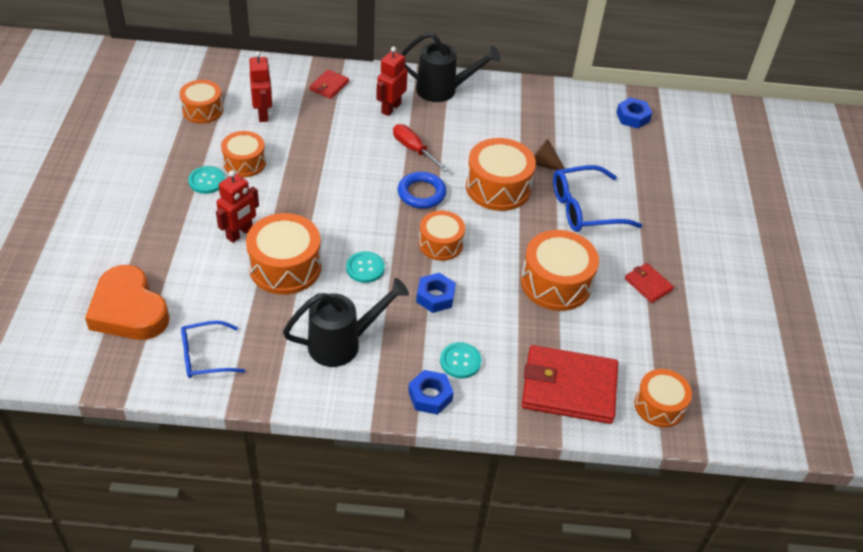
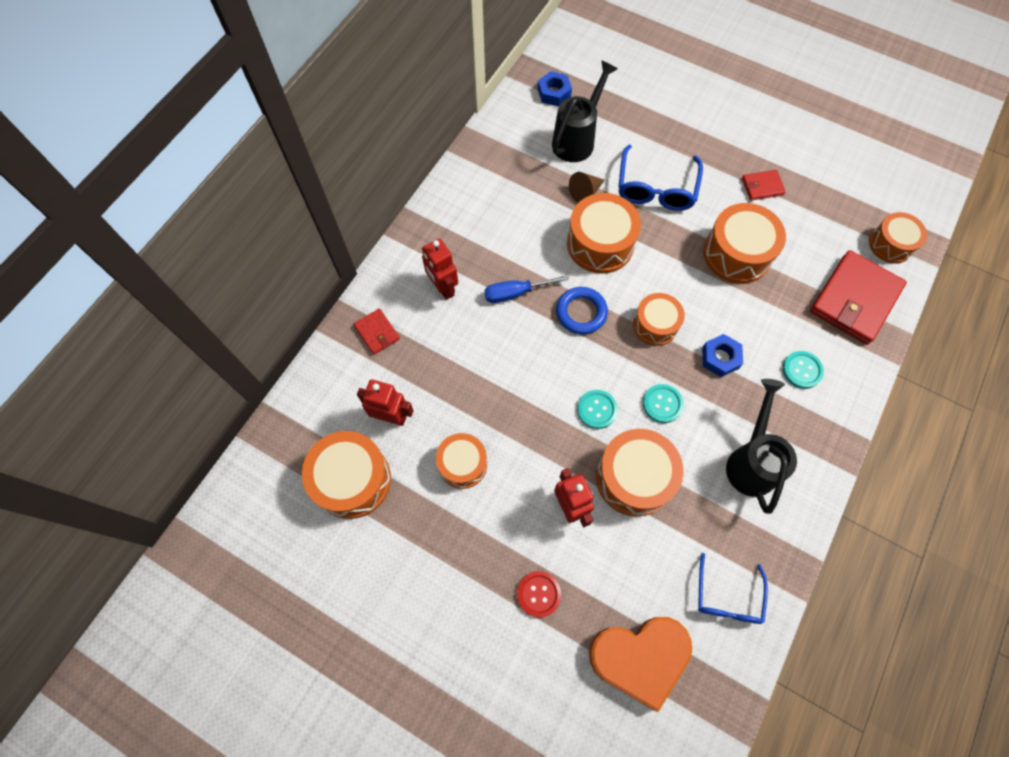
camera: 60 degrees left, 20 degrees up
(157, 235) = (538, 594): none -> red button
(202, 110) = (352, 480): orange drum -> orange drum, size x1.55
(207, 181) = (474, 514): turquoise button -> turquoise button (597, 409)
(413, 149) = (515, 293): red screwdriver -> blue screwdriver
(430, 396) = (833, 411): blue nut -> none
(443, 90) = (439, 228): black watering can -> black watering can (577, 139)

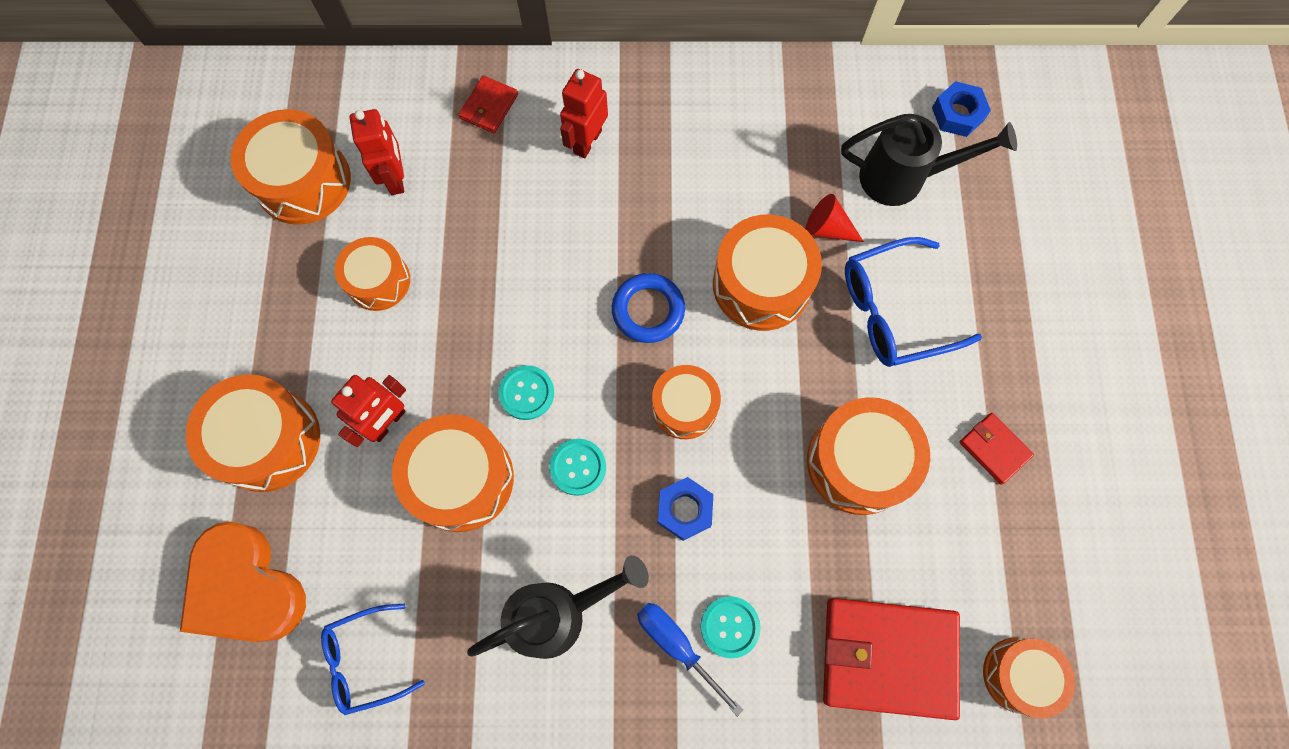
camera: 60 degrees right, 5 degrees up
(515, 293) = (628, 222): blue screwdriver -> blue screwdriver (676, 644)
(538, 594) = (268, 440): red button -> orange drum
(585, 192) = (827, 228): brown cone -> red cone

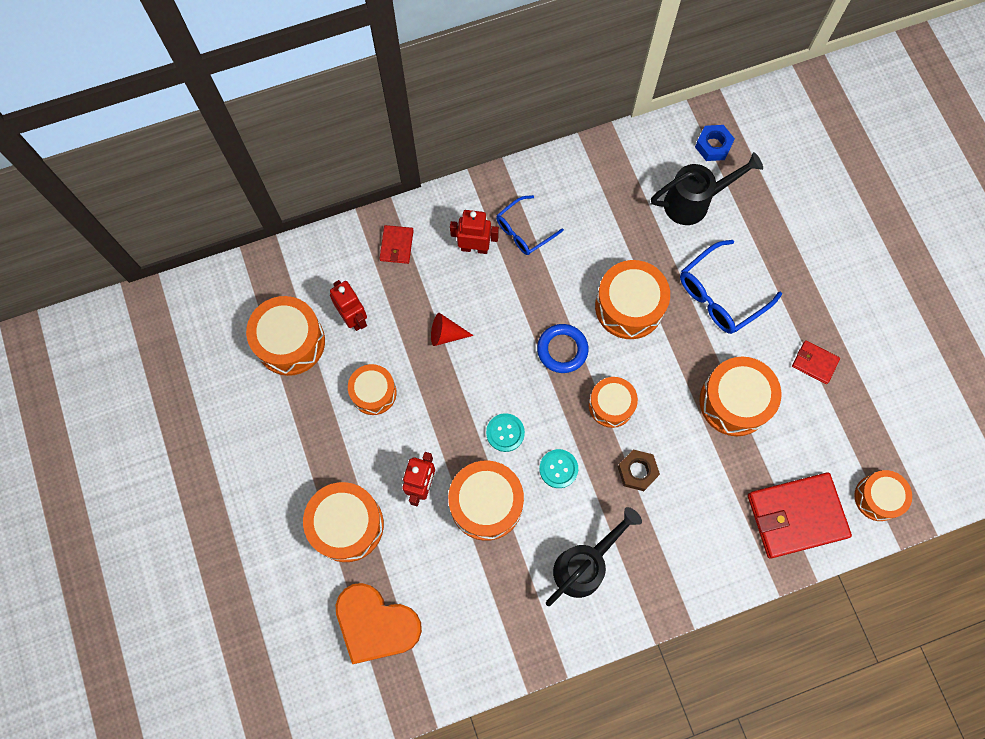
camera: 20 degrees left, 0 degrees up
(365, 660) = (474, 639): blue glasses -> blue glasses (524, 231)
(587, 141) = (474, 248): red robot -> red robot turned 90 degrees clockwise
(676, 644) = (665, 557): blue screwdriver -> none
(684, 510) = (637, 471): blue nut -> brown nut
(730, 626) = (693, 533): turquoise button -> none
(827, 228) = (657, 254): red cone -> red cone (446, 334)

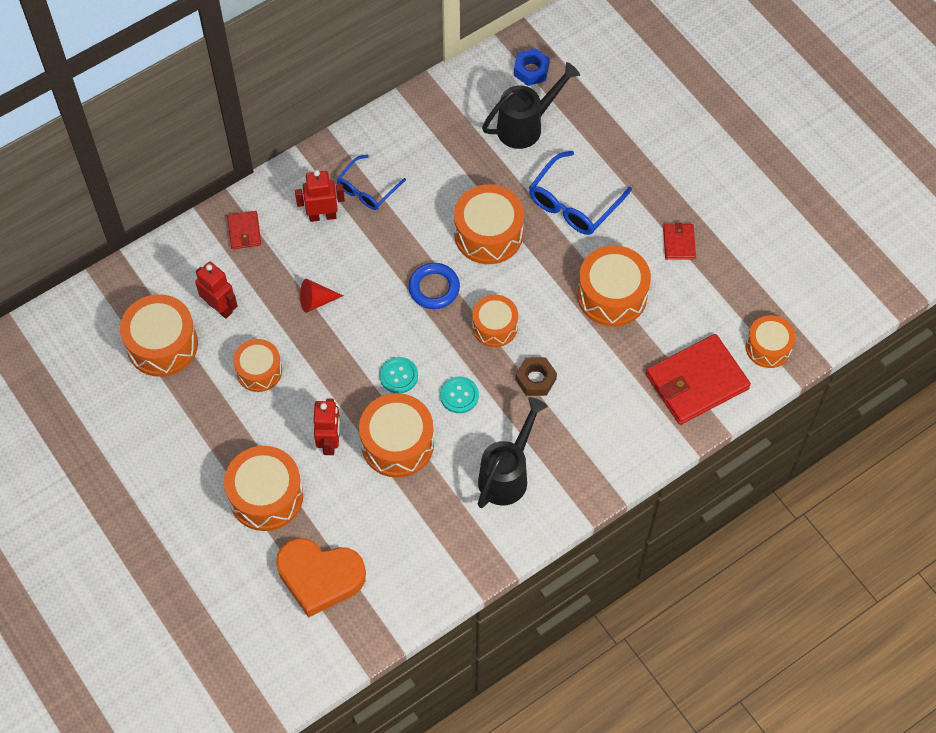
camera: 15 degrees left, 10 degrees down
(814, 363) = (679, 243): red wallet -> red wallet turned 75 degrees clockwise

